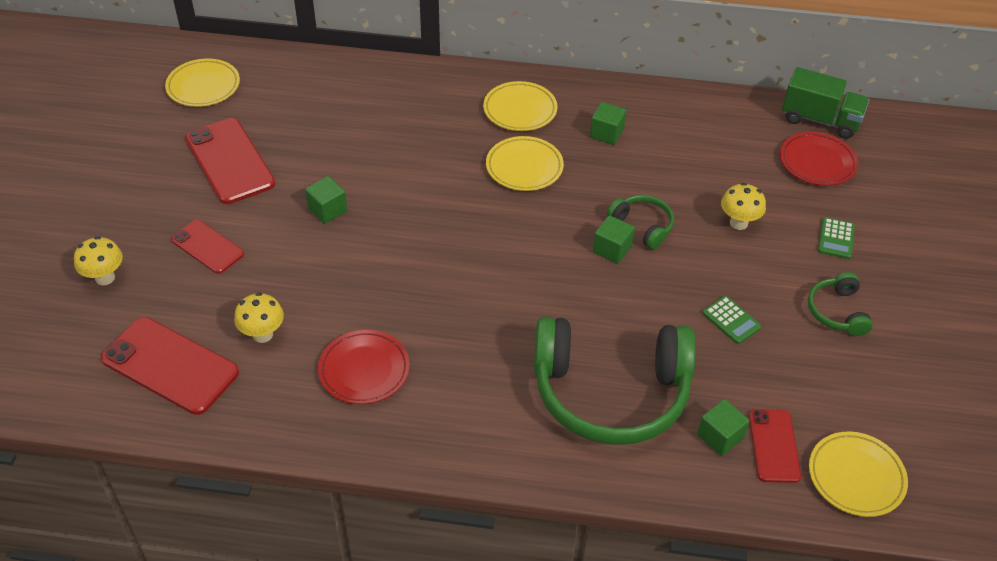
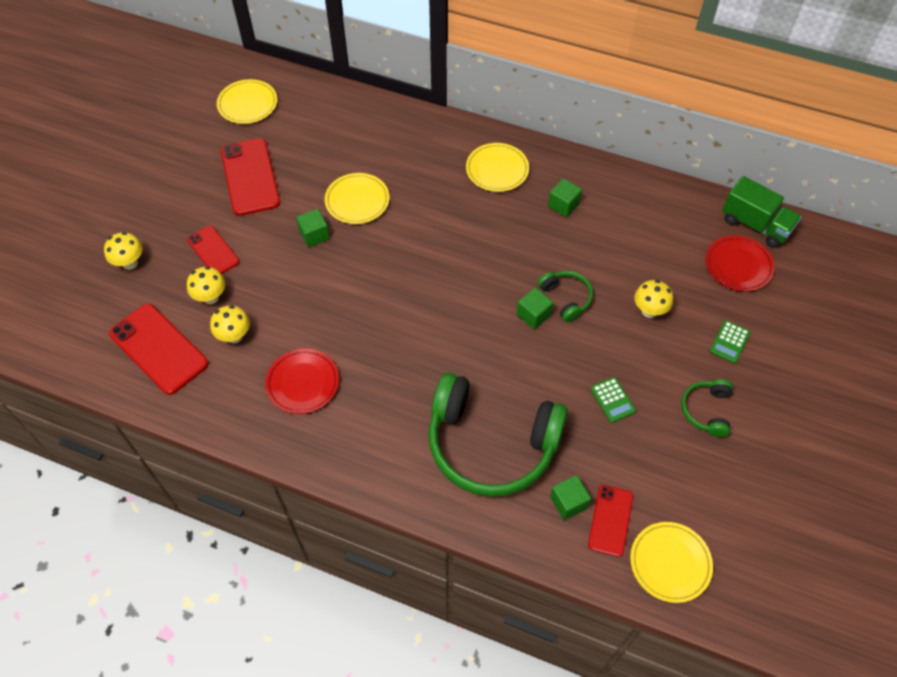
camera: 15 degrees right, 10 degrees up
(220, 297) = (211, 297): none -> yellow mushroom
(524, 167) = (484, 225): yellow plate -> yellow plate (357, 201)

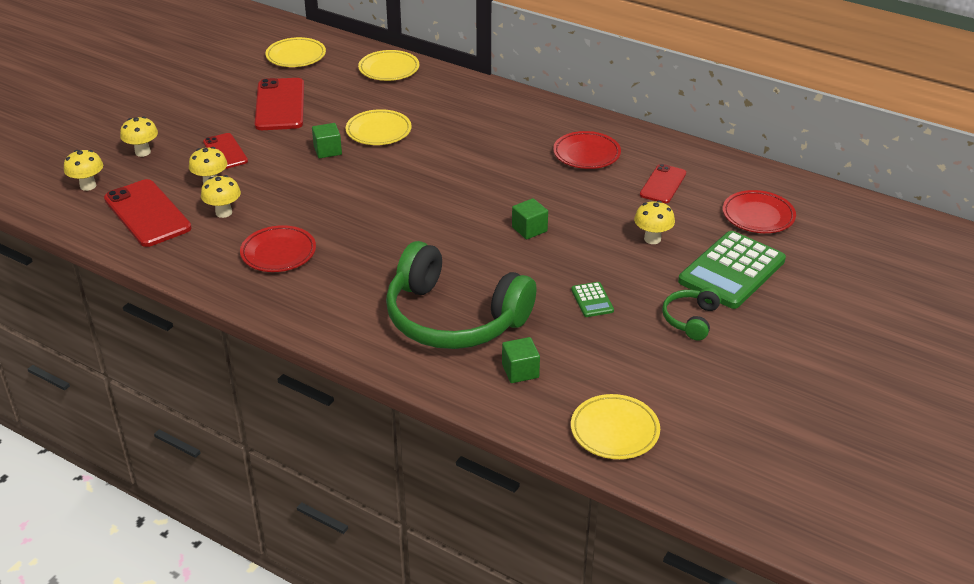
camera: 10 degrees right, 20 degrees down
(87, 319) = (88, 186): none -> yellow mushroom
(497, 170) = (526, 123): yellow plate -> yellow plate (389, 69)
(563, 205) = (586, 154): green cube -> red plate
(566, 298) = (567, 221): green headphones -> none
(610, 520) = (560, 390): red phone -> red phone (663, 184)
(729, 342) = (731, 271): green calculator -> green calculator, size x2.24
(755, 225) = (786, 188): green truck -> none

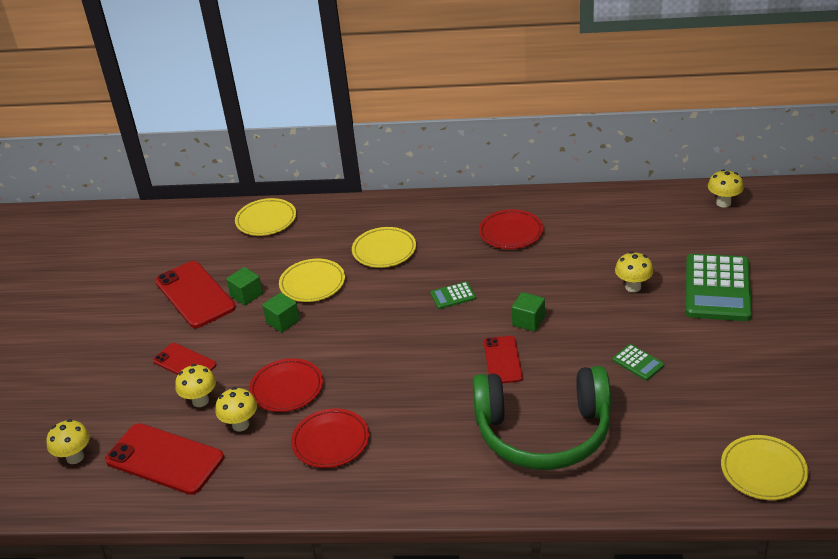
camera: 25 degrees left, 0 degrees up
(143, 152) = (100, 398): yellow mushroom -> yellow mushroom (723, 203)
(296, 56) = (165, 240): yellow plate -> yellow plate (384, 251)
(484, 184) = (453, 296): none -> green calculator
(520, 371) = (642, 454): green cube -> green cube (246, 295)
(663, 184) = (596, 235): red phone -> red phone (502, 360)
(691, 319) = (727, 344): green headphones -> none
(758, 216) = (692, 232): red plate -> red plate (287, 388)

